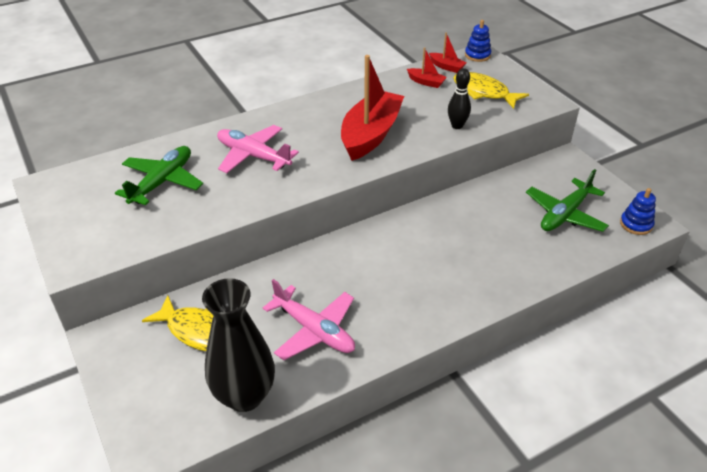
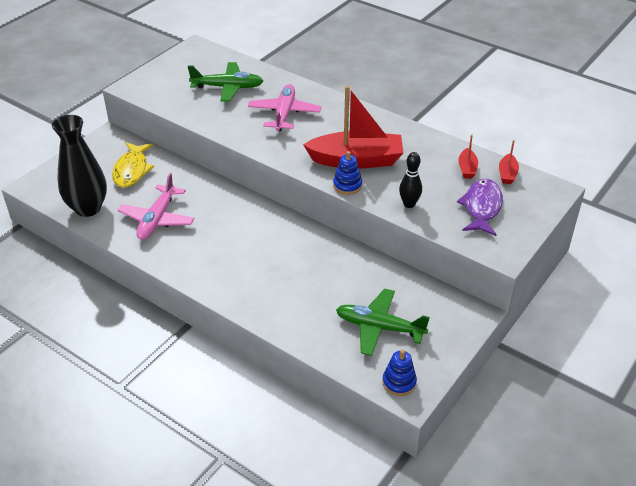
camera: 65 degrees right, 0 degrees up
(477, 55) = (550, 188): blue stacking toy -> blue stacking toy (347, 185)
(483, 92) = (481, 207): yellow fish -> purple fish

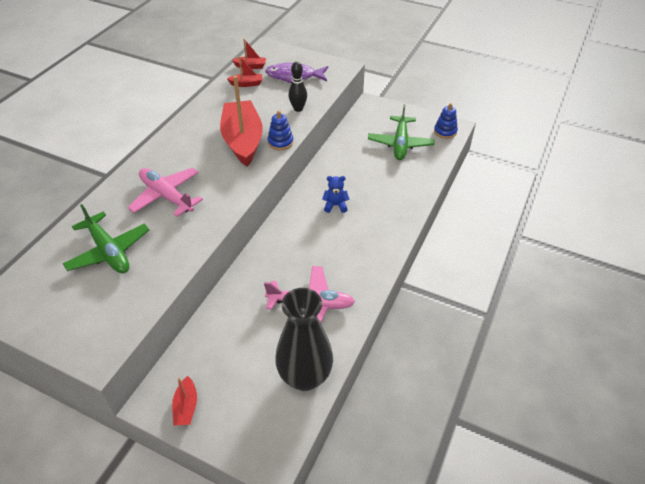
camera: 100 degrees left, 5 degrees up
(96, 149) = (186, 407): none -> red boat
(132, 170) = (228, 352): yellow fish -> none
(228, 87) = (109, 251): green plane -> green plane turned 150 degrees clockwise
(280, 251) = (335, 205): none -> blue teddy bear
(284, 114) = (166, 196): pink plane -> pink plane turned 45 degrees clockwise

